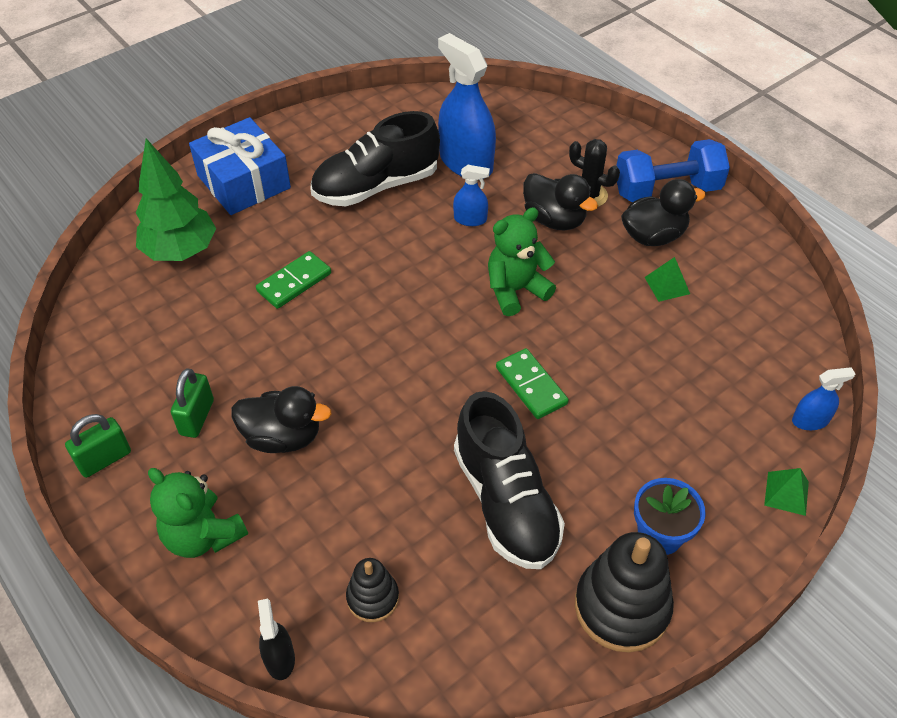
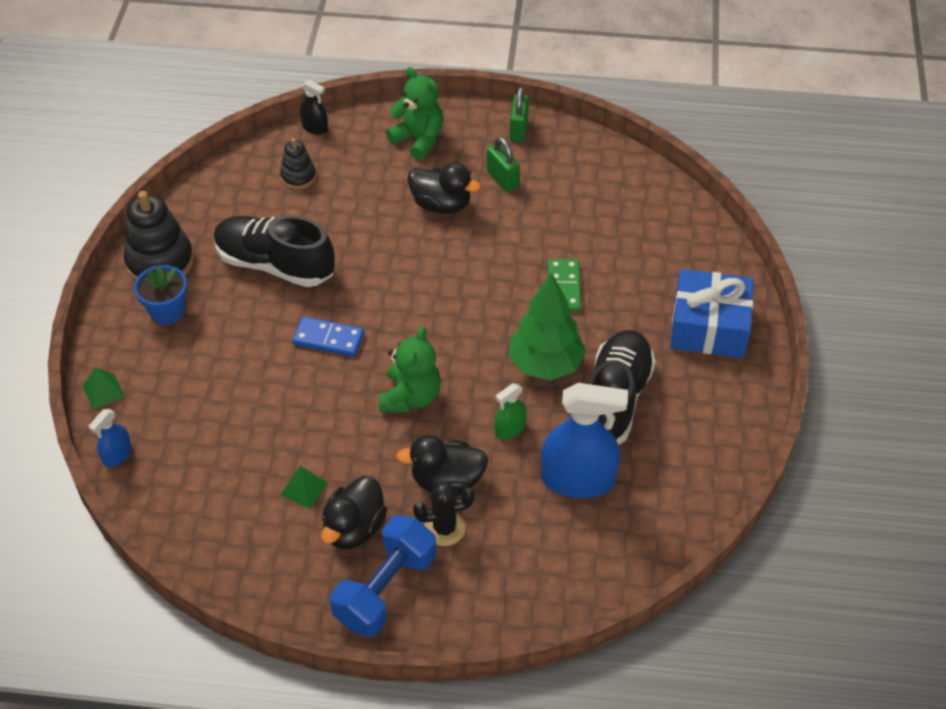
camera: 135 degrees right, 0 degrees up
(181, 251) = (664, 250): green tree -> green tree (545, 364)
(203, 535) = (418, 139): green teddy bear -> green teddy bear turned 45 degrees clockwise
(283, 437) = (441, 205): black duck -> black duck turned 120 degrees counterclockwise
(470, 219) = (510, 429): blue spray bottle -> green spray bottle
(531, 386) = (328, 339): green domino -> blue domino

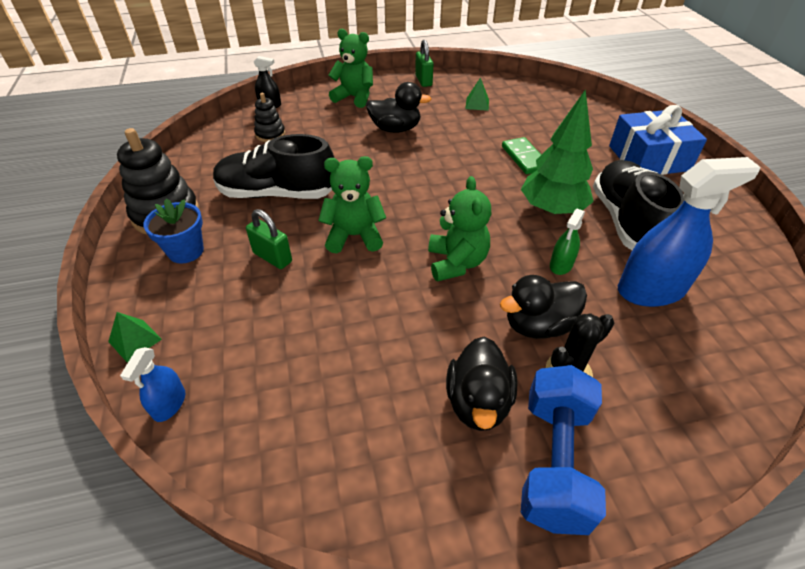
camera: 20 degrees left, 5 degrees down
(304, 489) = (401, 376): green pyramid -> green pyramid (477, 104)
(328, 339) = (354, 236): blue domino -> green teddy bear
(502, 179) = (431, 107): green padlock -> green padlock (272, 257)

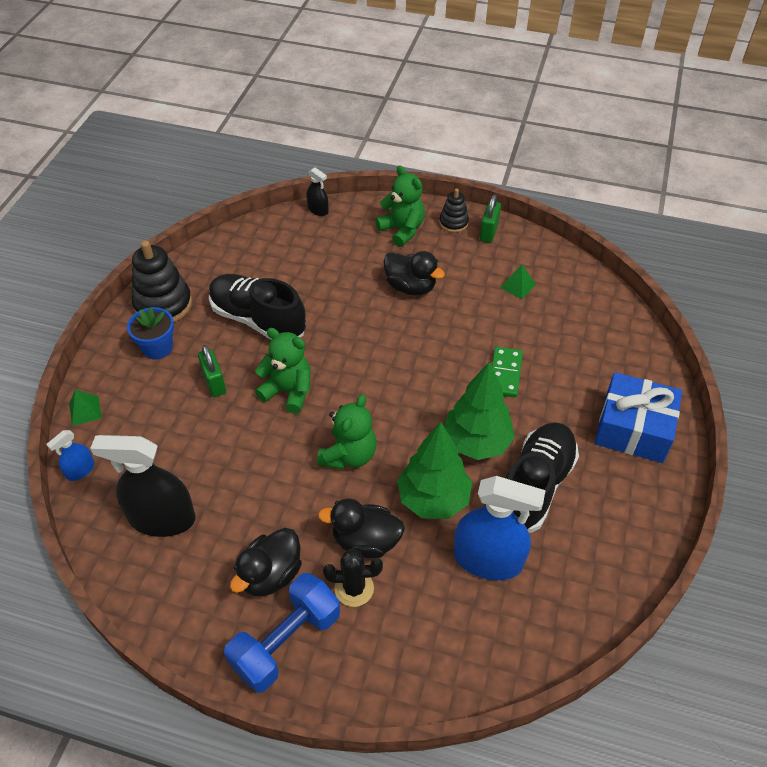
camera: 30 degrees right, 5 degrees up
(270, 134) = (295, 248): black stacking toy -> black stacking toy (453, 223)
(311, 406) = (162, 518): none -> black spray bottle
(561, 265) = (433, 499): green spray bottle -> green tree

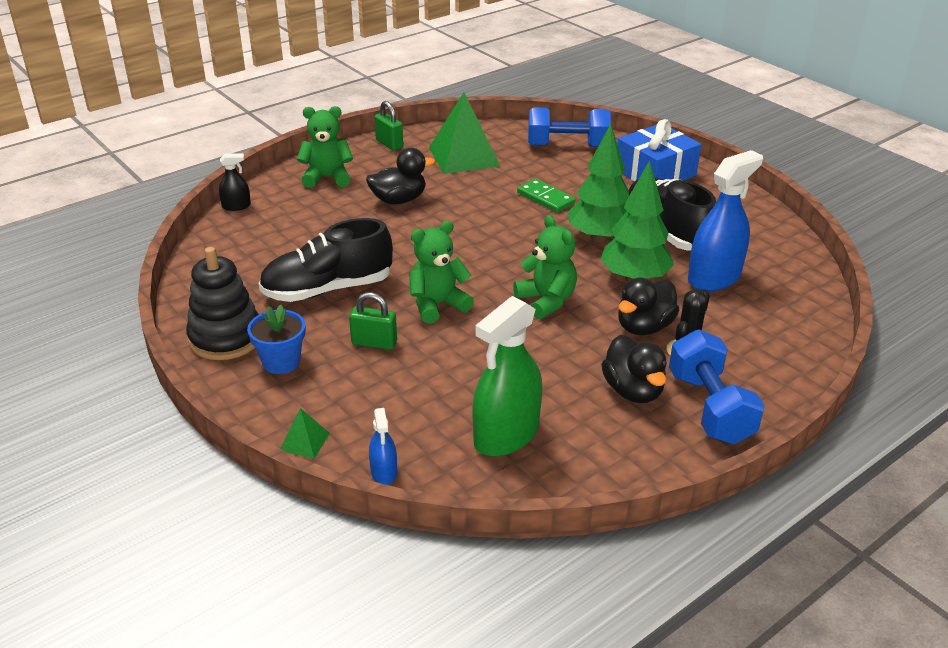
camera: 55 degrees left, 15 degrees down
(162, 518) = (506, 435): black spray bottle -> green spray bottle
(453, 223) = (355, 153): black stacking toy -> none
(518, 286) = (464, 156): green pyramid -> green pyramid, size x2.27
(612, 341) = (567, 146): none -> blue dumbbell

